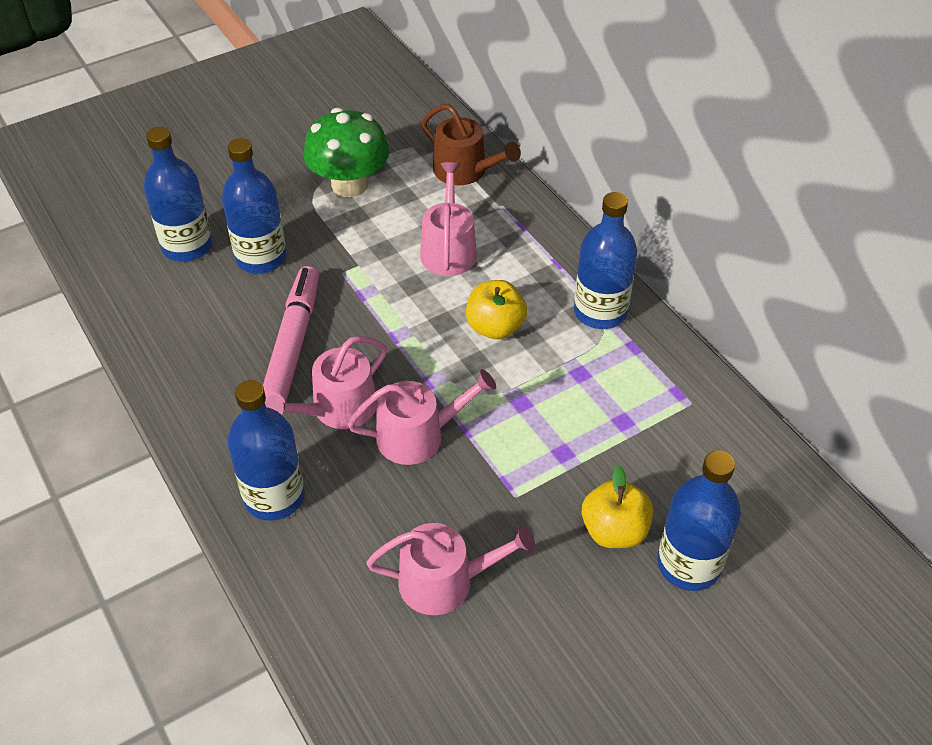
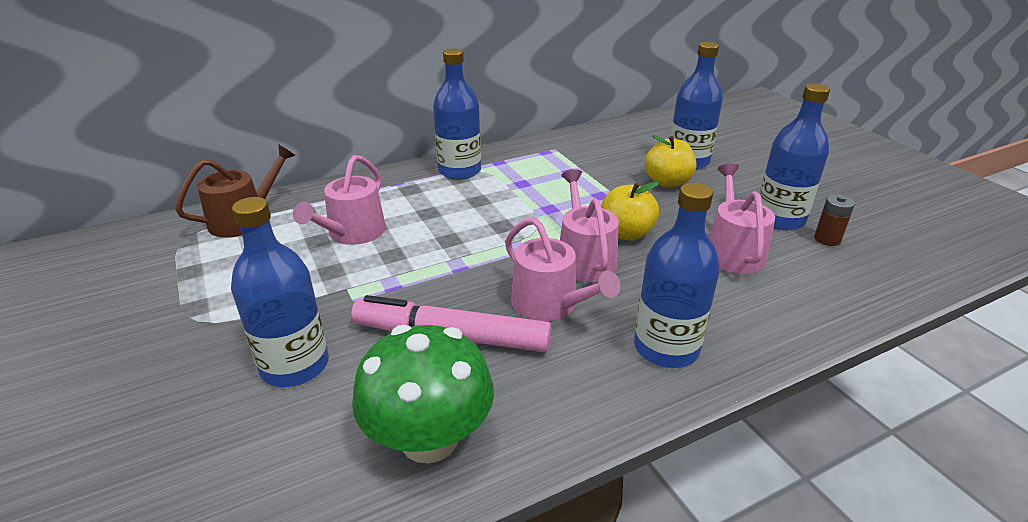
camera: 85 degrees left, 15 degrees down
(187, 246) = (227, 446): blue bottle -> blue bottle (779, 219)
(349, 184) = (207, 292): green mushroom -> green mushroom (429, 438)
(448, 249) = (352, 233): pink watering can -> pink watering can turned 75 degrees counterclockwise
(483, 700) = (827, 239): none -> brown battery
(495, 327) = (463, 215): yellow apple -> yellow apple (626, 234)

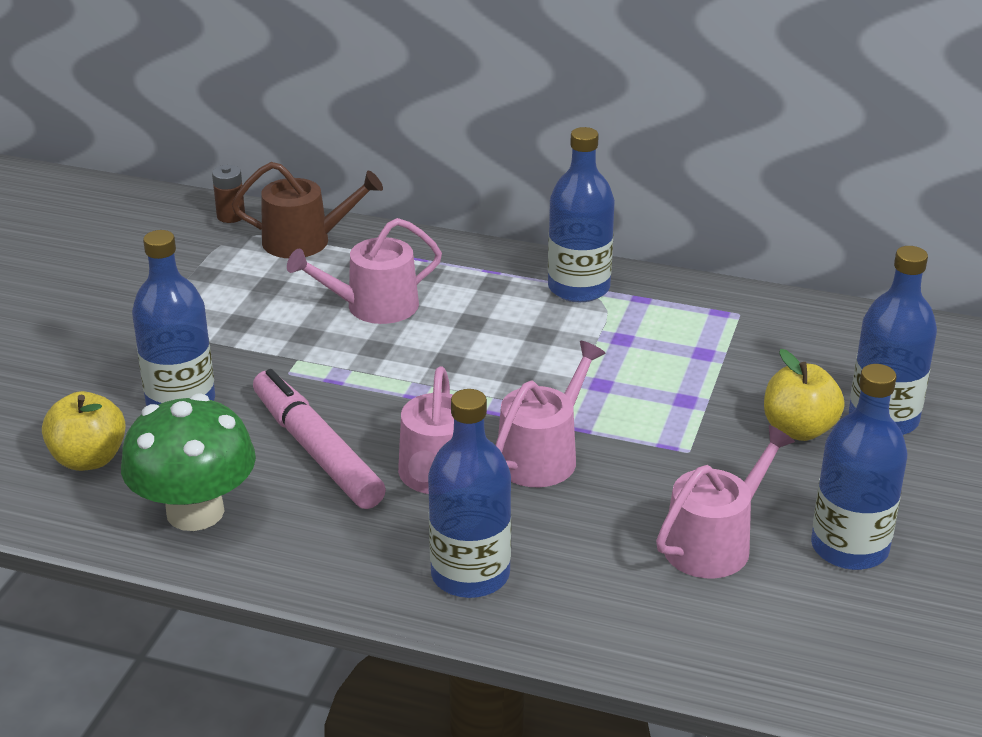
camera: 45 degrees right, 0 degrees up
(626, 234) = (632, 457): yellow apple -> yellow apple (89, 459)
(827, 239) = (859, 601): brown battery -> brown battery (231, 216)

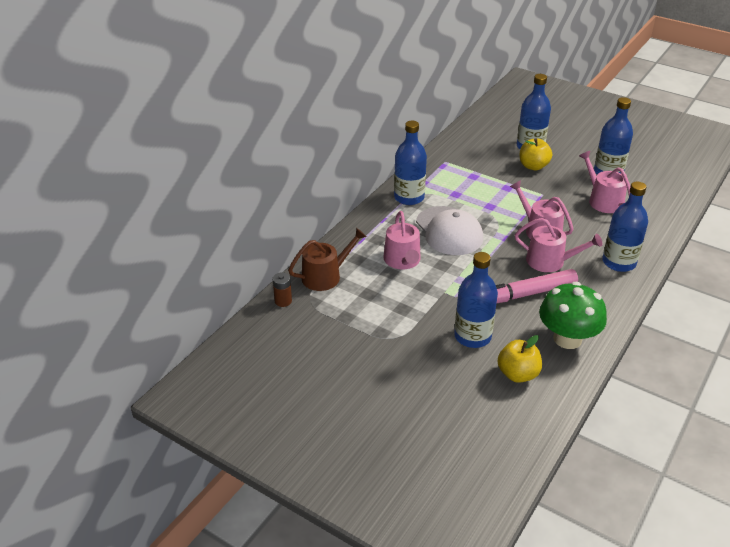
camera: 75 degrees left, 5 degrees up
(305, 241) = (325, 276): brown watering can -> brown watering can turned 45 degrees clockwise
(487, 344) = (449, 231): none -> white cap

